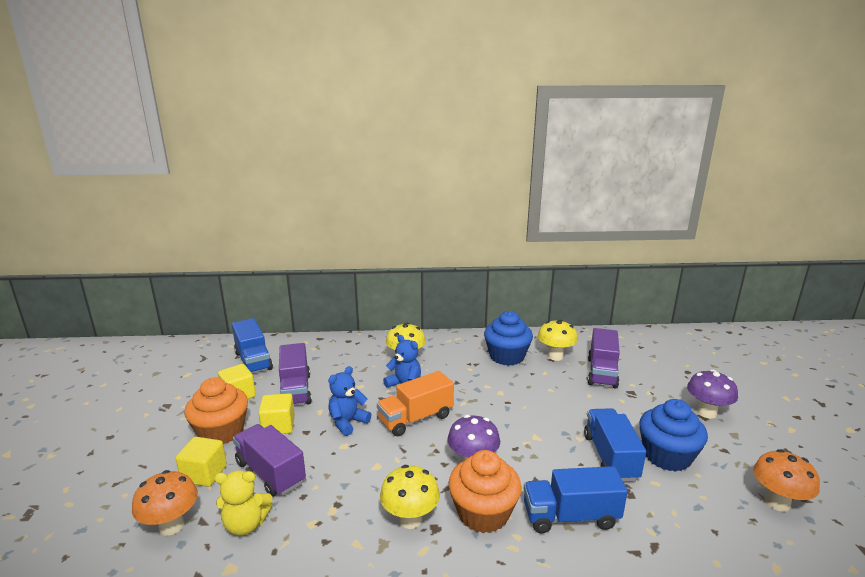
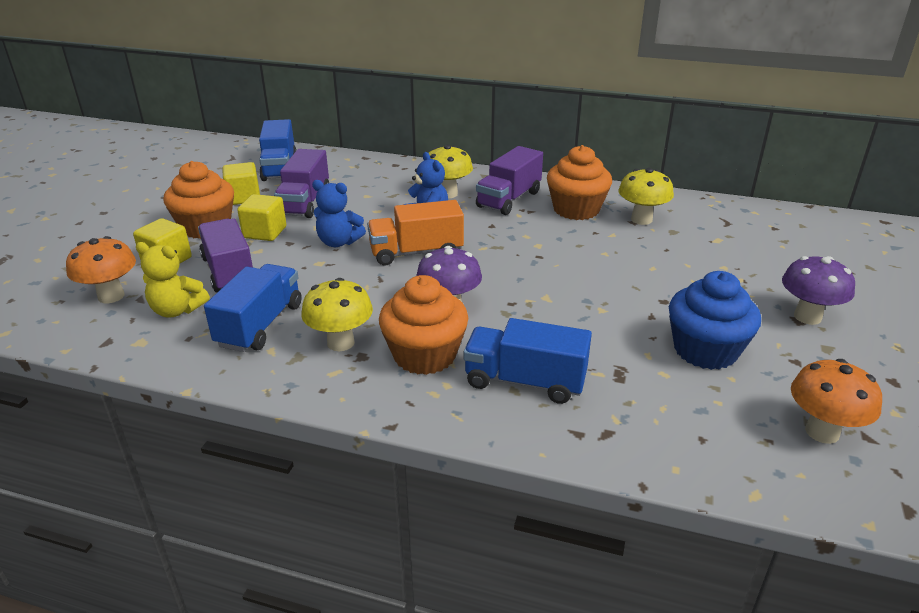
camera: 20 degrees right, 10 degrees up
(348, 422) = (338, 242): blue teddy bear -> blue teddy bear turned 135 degrees counterclockwise
(506, 356) = (576, 209): blue cupcake -> orange cupcake
(602, 372) = (691, 247): purple truck -> purple truck (509, 199)
(610, 457) = (625, 336): blue truck -> blue truck (260, 325)

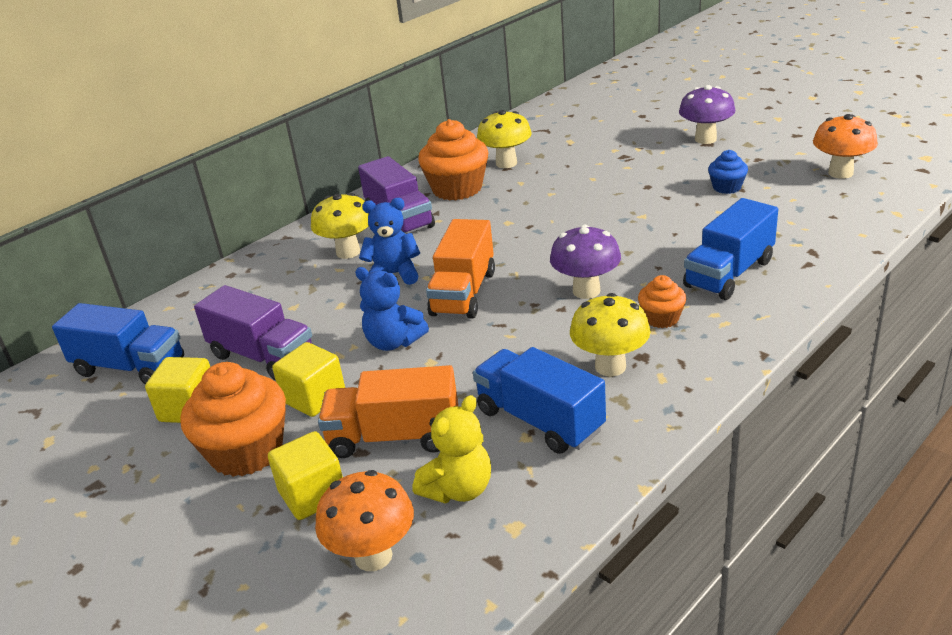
camera: 60 degrees left, 0 degrees up
(229, 272) = (394, 437): purple truck -> orange truck
(338, 242) = (393, 342): blue teddy bear -> blue teddy bear turned 75 degrees clockwise
(424, 355) = (661, 318): orange cupcake -> orange cupcake, size x0.52
(705, 350) = (727, 187): blue cupcake -> blue cupcake, size x0.52

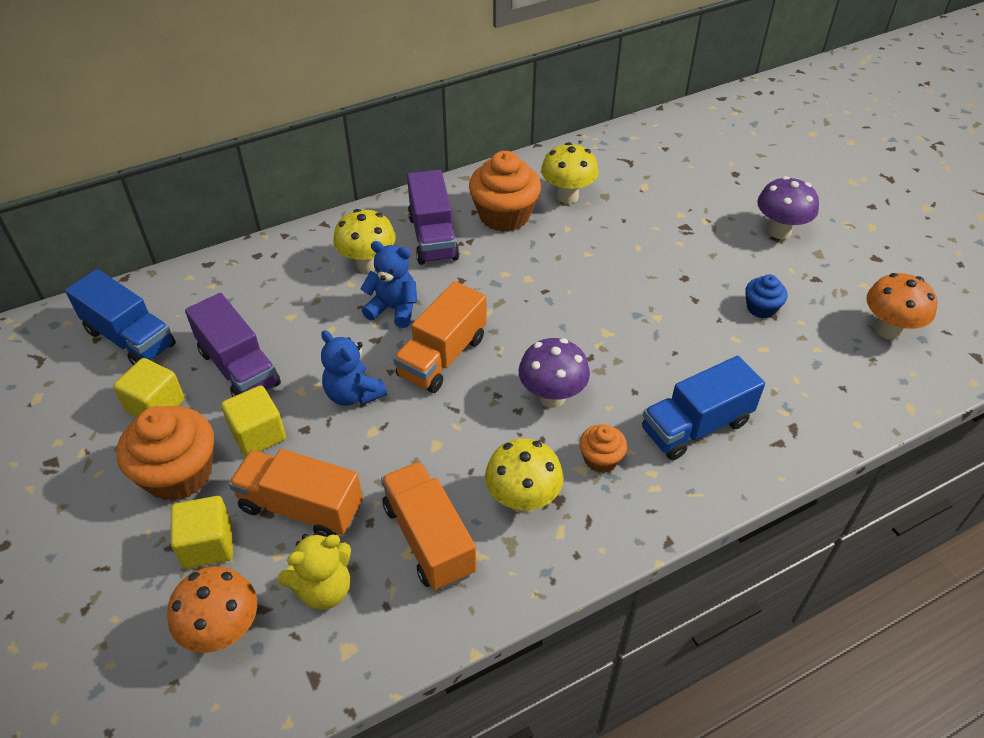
camera: 15 degrees right, 15 degrees up
(540, 420) = (429, 539): blue truck -> orange truck

